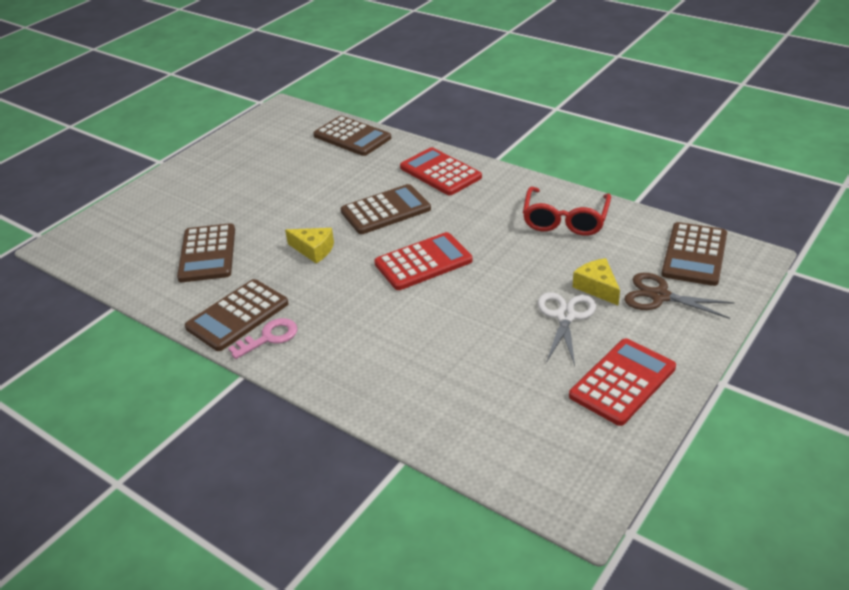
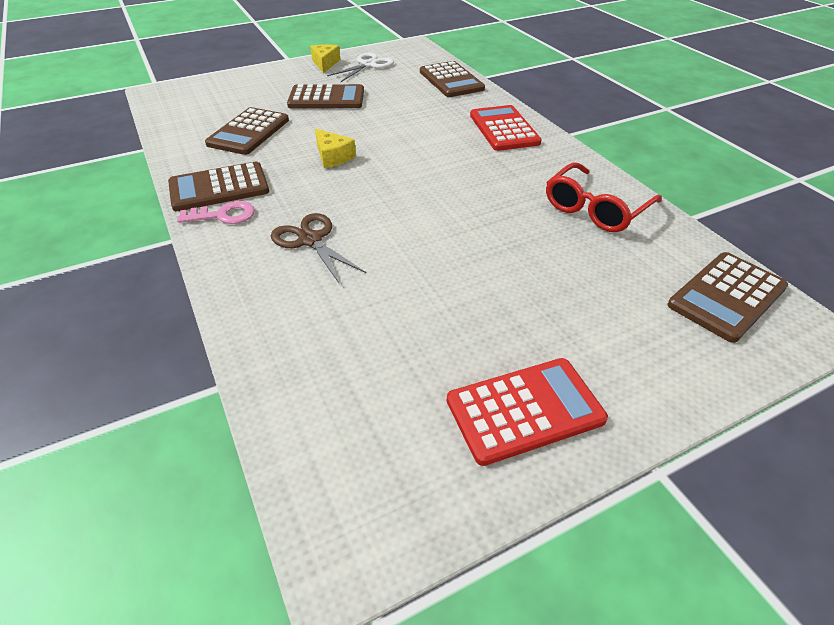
camera: 25 degrees right, 5 degrees up
(386, 210) = (425, 145): brown calculator -> brown calculator (326, 98)
(423, 262) = (418, 200): red calculator -> none
(565, 316) = (517, 306): white scissors -> white scissors (368, 65)
(597, 287) = (578, 289): yellow cheese -> yellow cheese (325, 64)
(659, 296) = (647, 327): brown scissors -> brown scissors (310, 240)

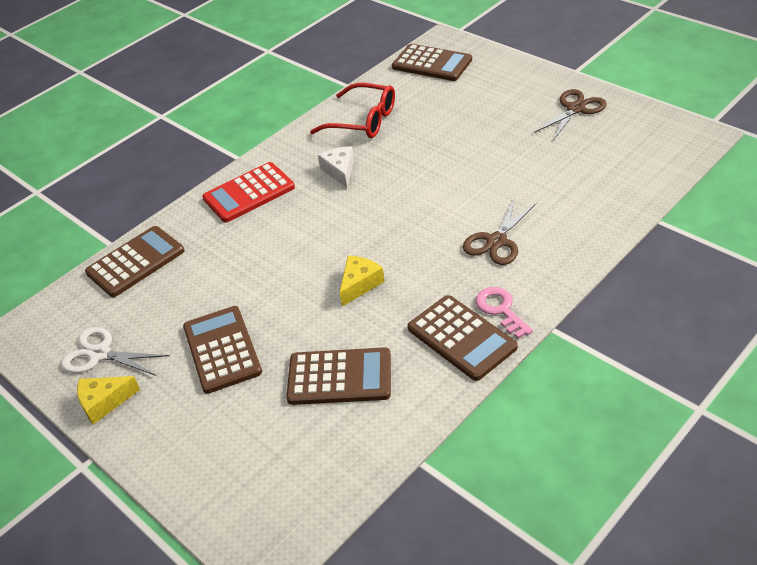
camera: 105 degrees left, 0 degrees up
(505, 177) = (340, 171): none -> white cheese
(525, 410) = (575, 109): red calculator -> brown scissors

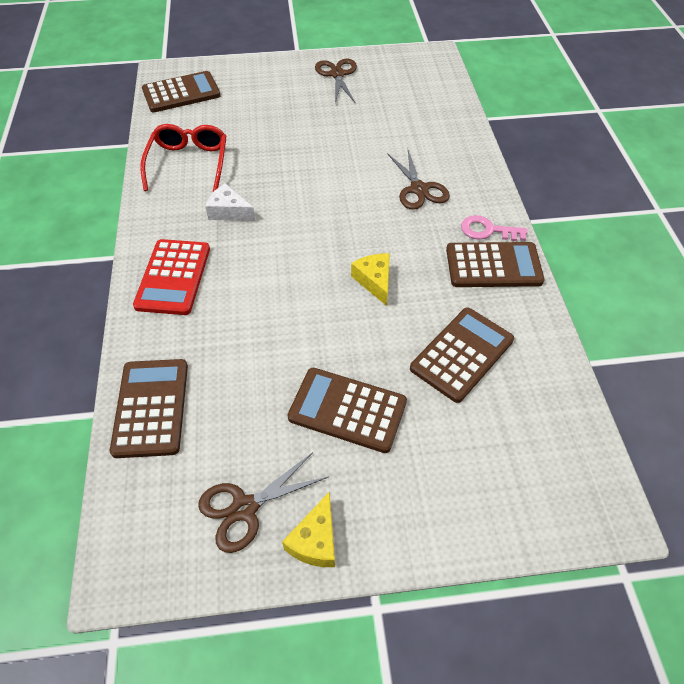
camera: 55 degrees left, 10 degrees up
(100, 354) = (244, 508): white scissors -> brown scissors
(363, 121) = (188, 163): red glasses -> red glasses turned 60 degrees counterclockwise

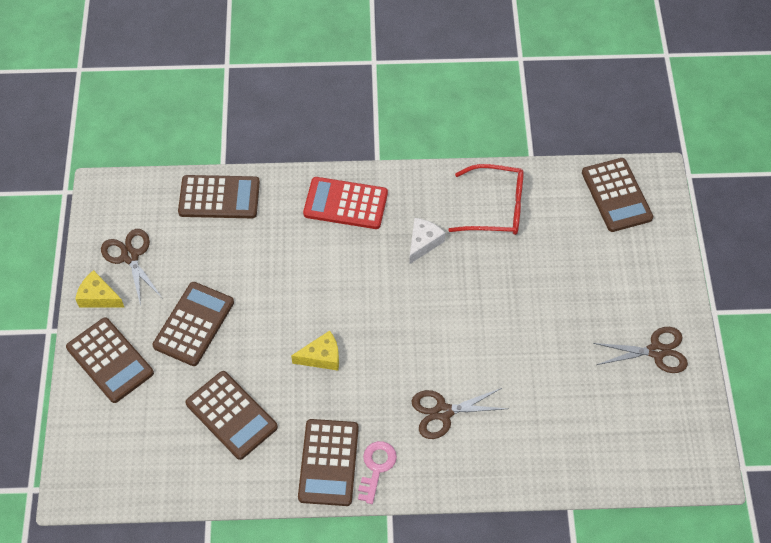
camera: 95 degrees right, 5 degrees up
(415, 504) = (110, 360): none -> brown calculator

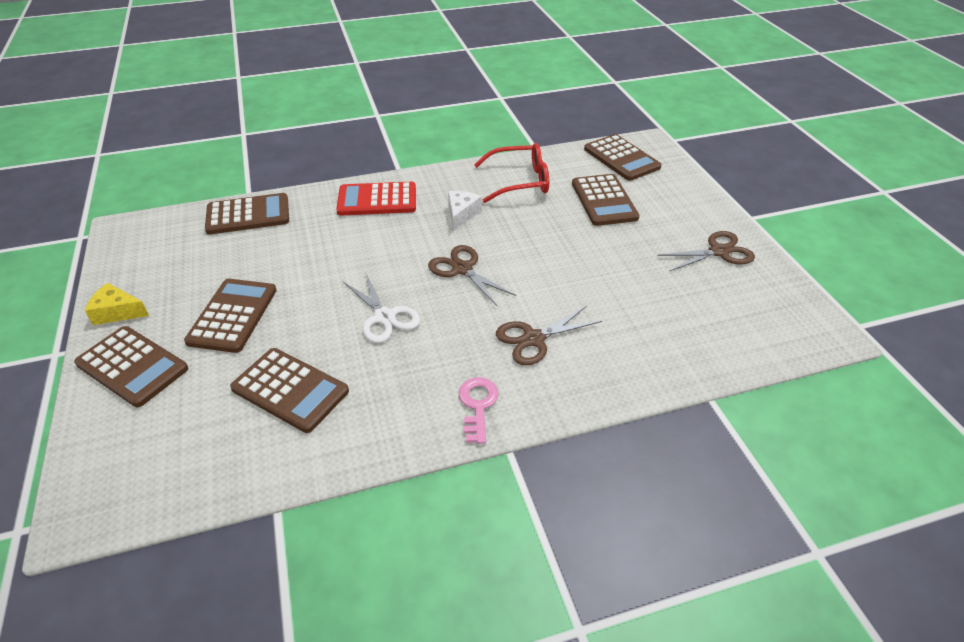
camera: 15 degrees left, 15 degrees down
(130, 256) = (154, 273): brown scissors -> brown scissors (462, 269)
(321, 357) = (384, 317): yellow cheese -> white scissors
(328, 462) = (419, 412): brown calculator -> brown calculator (604, 200)

